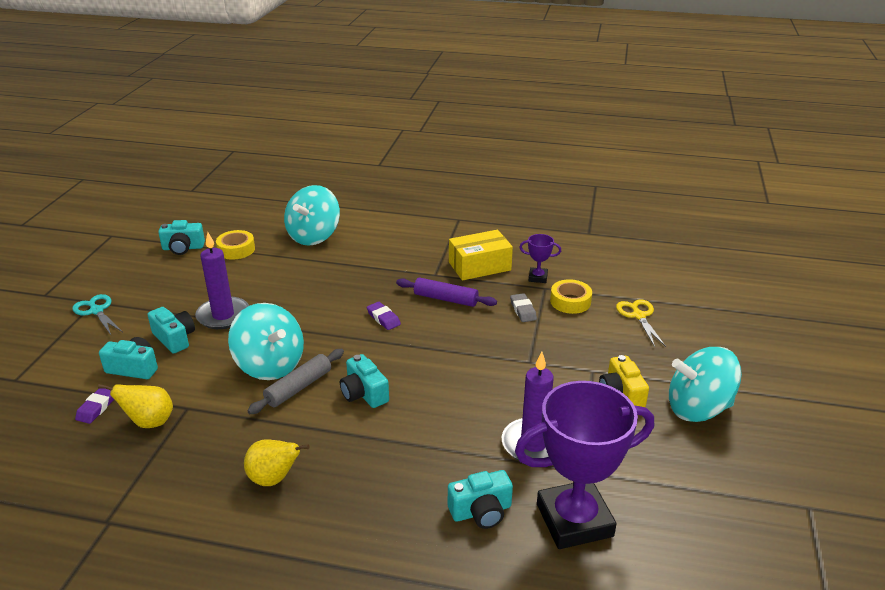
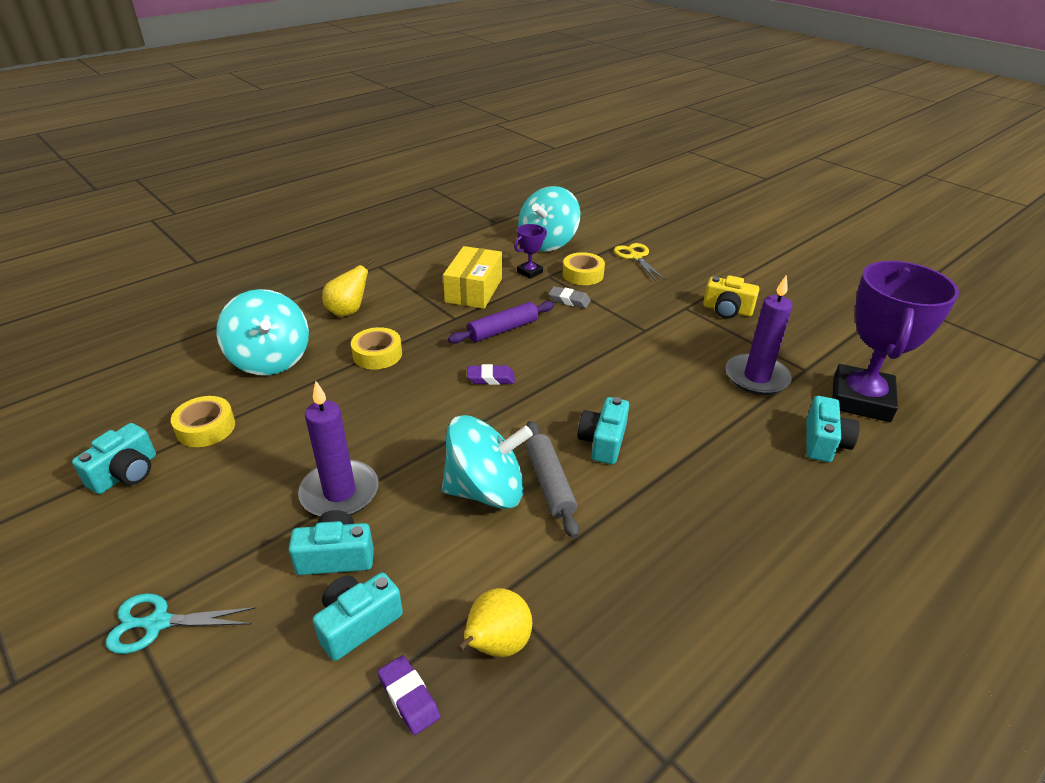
camera: 55 degrees left, 5 degrees up
(274, 479) = (691, 563): yellow pear -> yellow pear (348, 311)
(359, 266) = (377, 354): none -> yellow tape
(364, 393) = (603, 442): turquoise camera -> turquoise camera turned 105 degrees clockwise
(638, 316) = (635, 257): yellow scissors -> yellow scissors turned 45 degrees clockwise
(698, 408) = (769, 288): turquoise spinning top -> turquoise spinning top (548, 242)

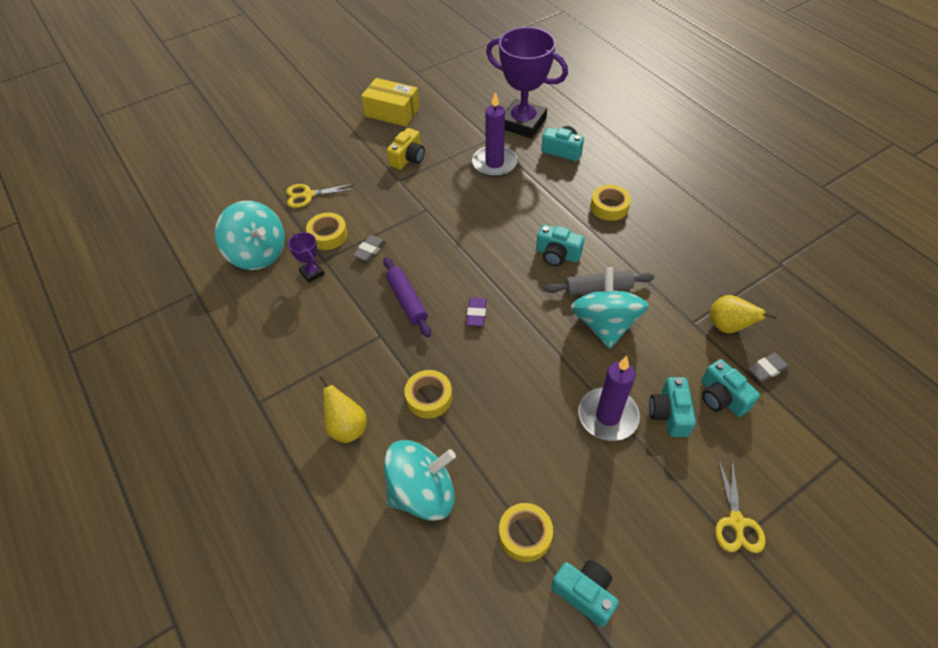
camera: 80 degrees left, 15 degrees up
(157, 623) = (736, 522): turquoise scissors -> yellow scissors
(409, 697) = (767, 369): purple eraser -> grey eraser
(474, 290) = (333, 318): yellow box -> yellow box (392, 112)
(721, 496) = (609, 207): none -> yellow tape

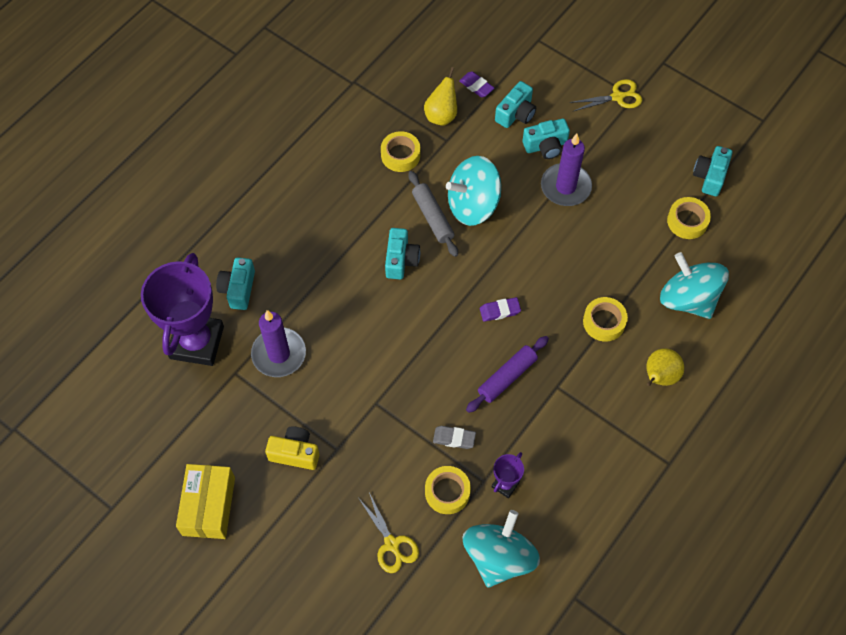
camera: 110 degrees left, 10 degrees up
(609, 207) = (318, 227): yellow tape -> yellow tape (400, 155)
(767, 369) = (476, 86): grey eraser -> purple eraser

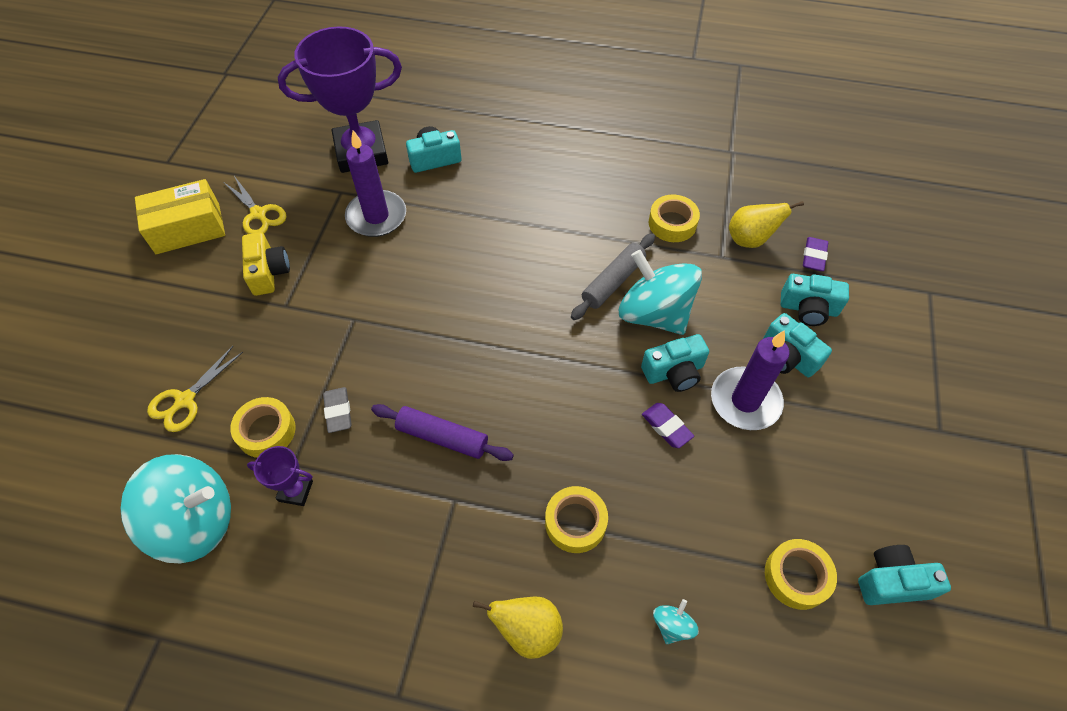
camera: 65 degrees right, 5 degrees down
(401, 260) = (541, 274): turquoise camera -> turquoise camera (674, 372)
(500, 311) = (528, 395): purple eraser -> purple eraser (666, 427)
(617, 97) = (923, 411): yellow scissors -> yellow scissors (258, 214)
(688, 299) = (672, 625): turquoise spinning top -> turquoise spinning top, size x0.41

